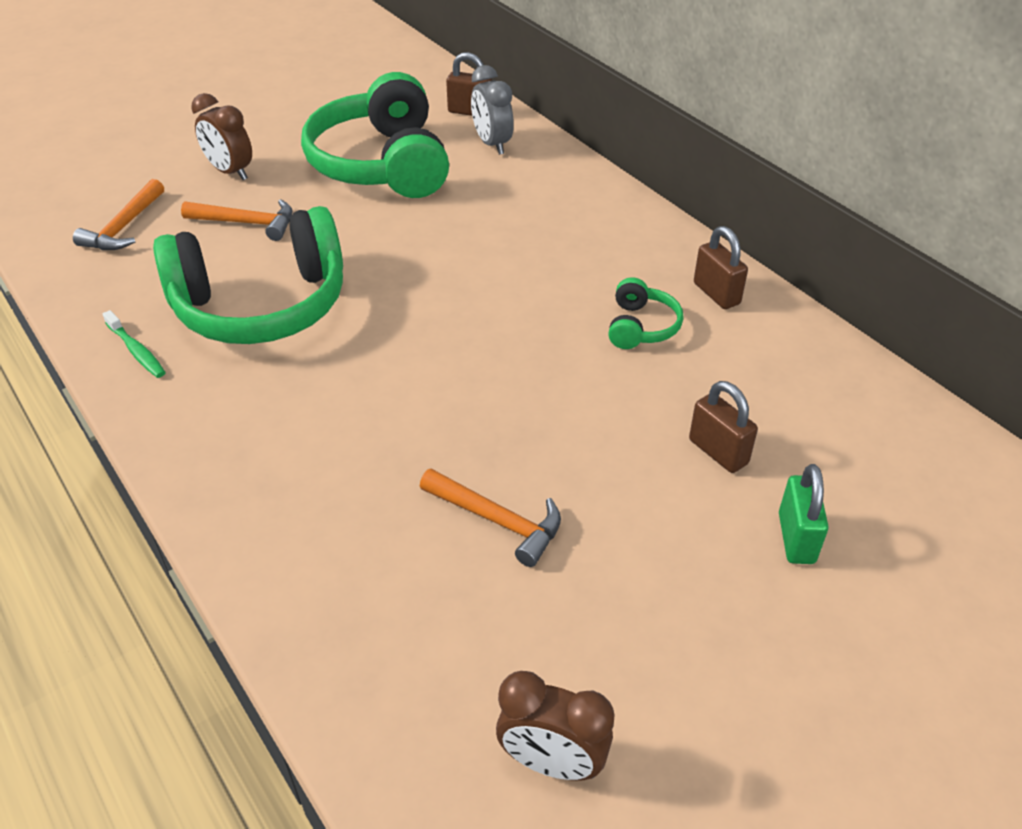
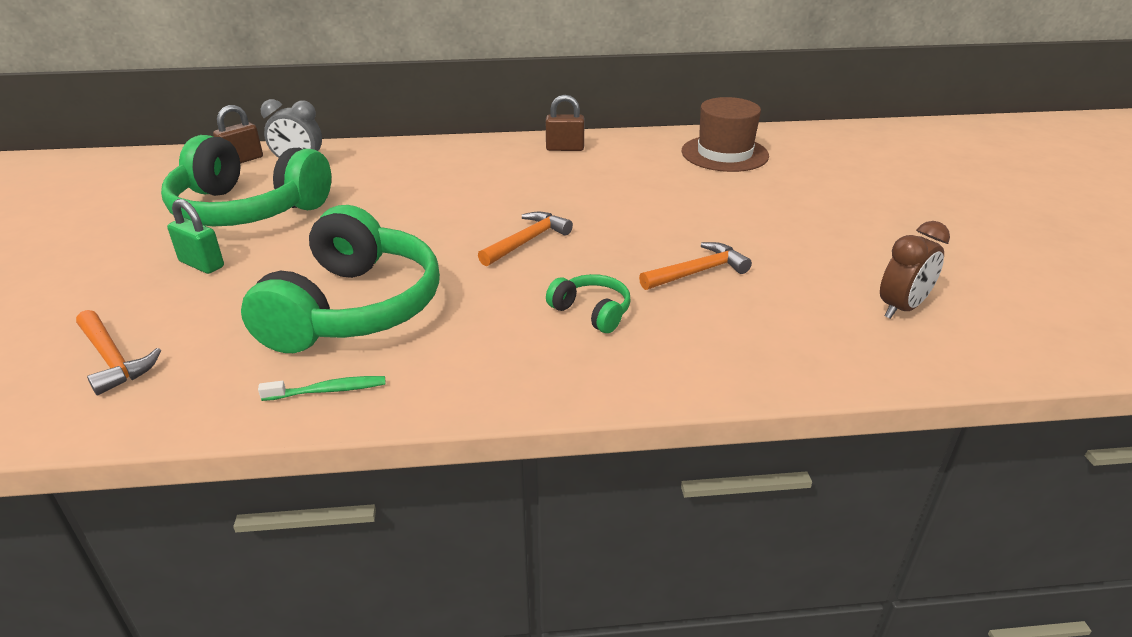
camera: 60 degrees left, 10 degrees down
(230, 172) = (128, 279): brown clock -> none
(247, 223) = (225, 289): orange hammer -> orange hammer (527, 241)
(641, 327) = (568, 177): green headphones -> green headphones (591, 312)
(718, 452) = (698, 190): brown padlock -> none
(796, 538) = (780, 191): green padlock -> green padlock (202, 264)
(862, 442) = (724, 154): none -> brown hat

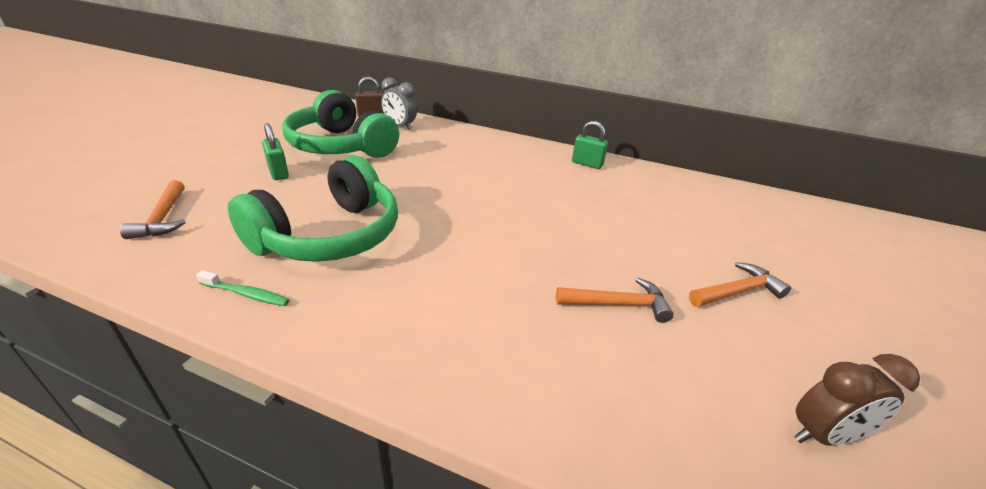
camera: 25 degrees right, 0 degrees up
(527, 241) = (496, 226): orange hammer -> orange hammer (737, 291)
(565, 148) = (587, 164): brown padlock -> green padlock
(591, 312) = (494, 307): green headphones -> none
(724, 154) = (721, 204): brown hat -> none

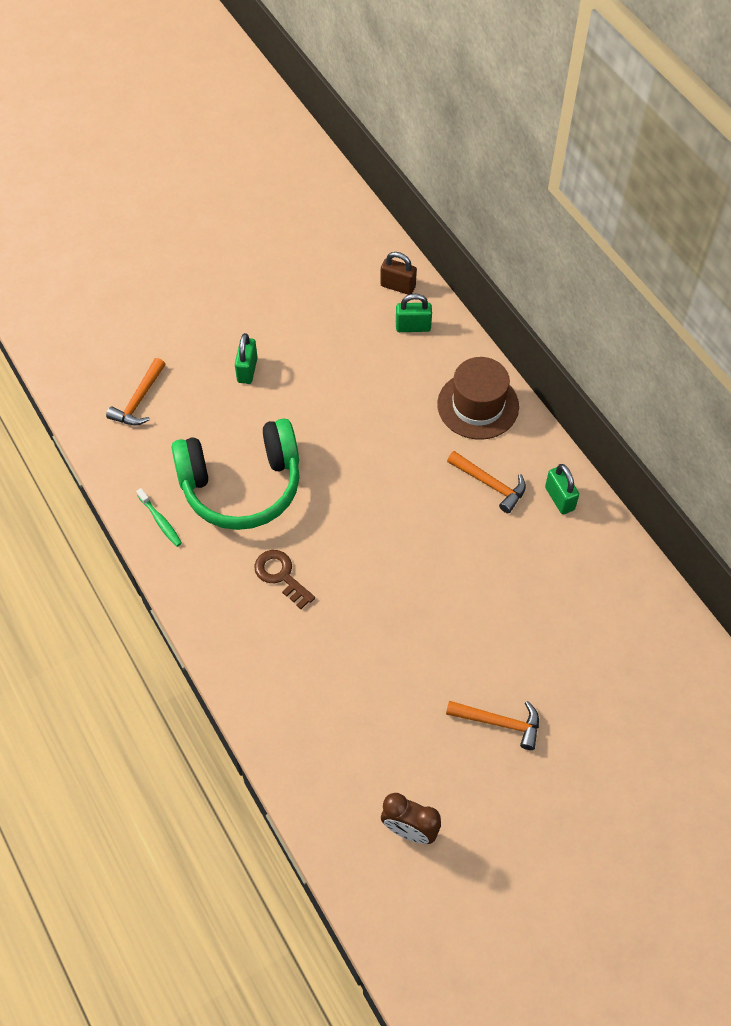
camera: 40 degrees right, 25 degrees up
(341, 146) = (327, 344): green headphones -> none
(400, 127) = (413, 327): grey clock -> green padlock
(430, 280) = (281, 575): none -> brown key
(483, 144) = (478, 405): none -> brown hat
(618, 304) = (392, 675): orange hammer -> orange hammer (490, 484)

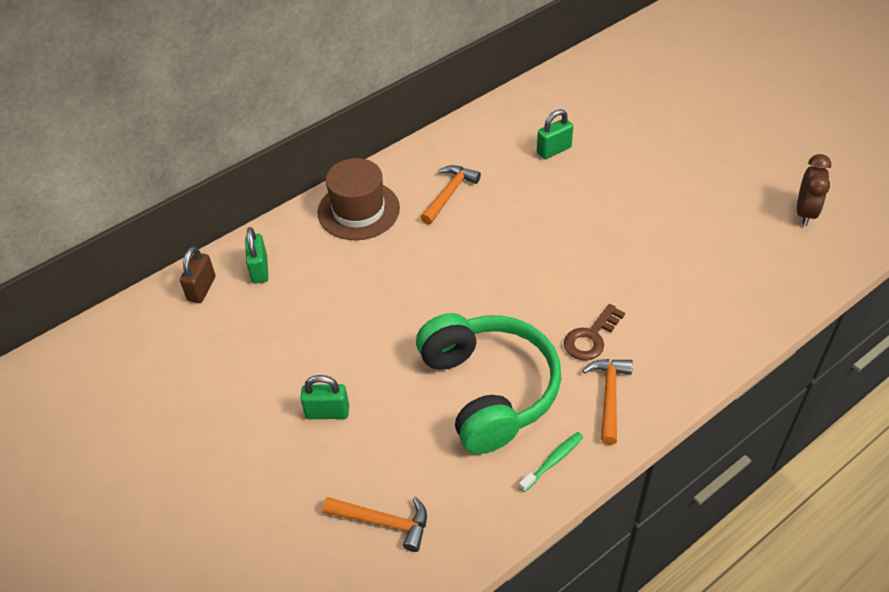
camera: 95 degrees left, 10 degrees down
(499, 723) = (686, 168): orange hammer -> orange hammer (609, 396)
(559, 498) = (456, 148): green padlock -> green padlock (554, 150)

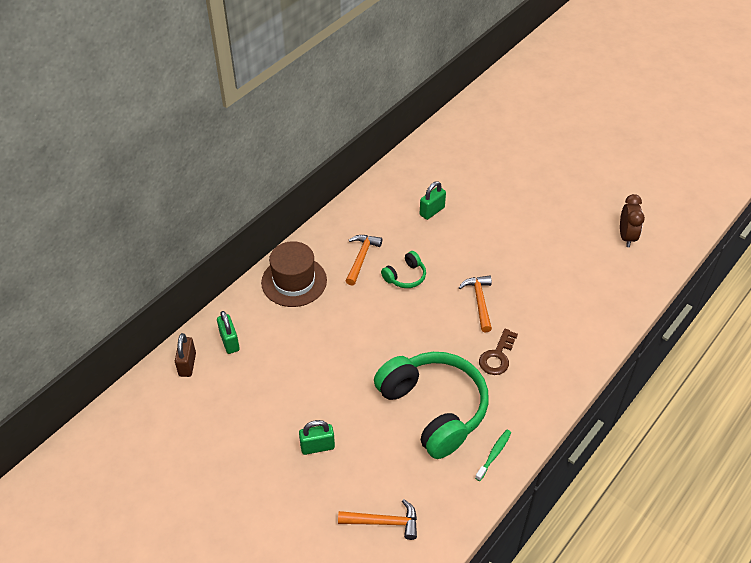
camera: 15 degrees left, 0 degrees up
(498, 223) = (405, 276): none -> green headphones
(609, 396) = (521, 399): orange hammer -> orange hammer (479, 301)

